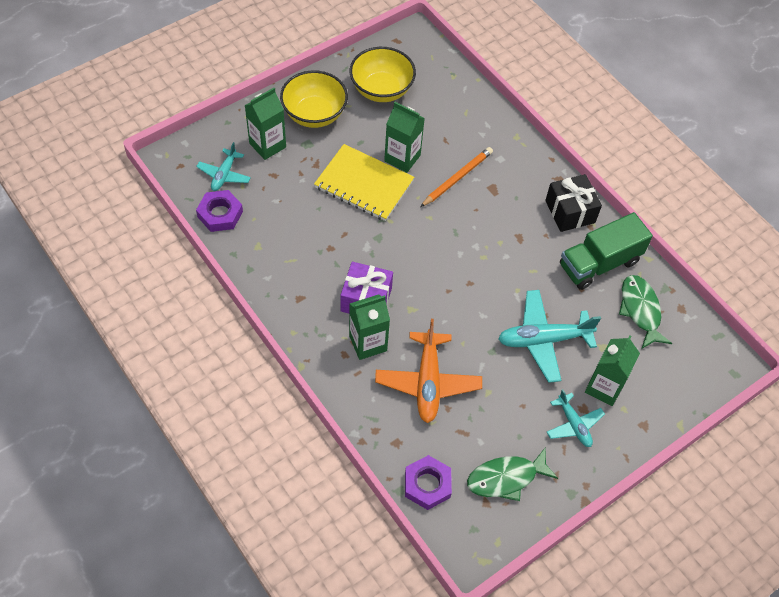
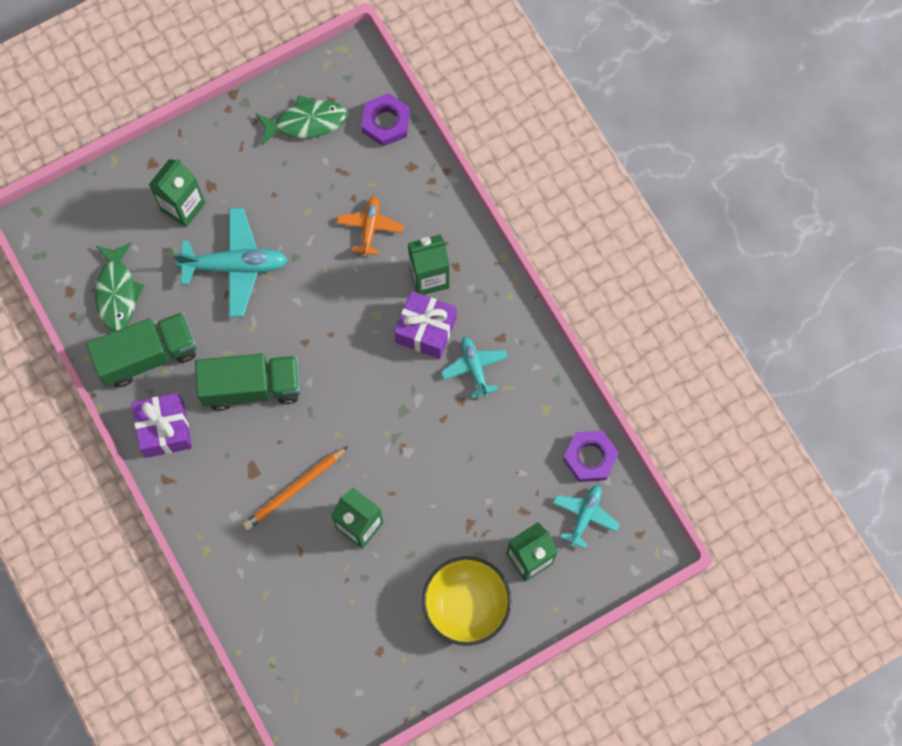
camera: 170 degrees left, 15 degrees up
(364, 184) = (412, 489): yellow notebook -> none
(381, 90) = (373, 642): yellow bowl -> none
(428, 382) = (370, 227): orange plane -> orange plane, size x0.59
(507, 246) = (252, 387): none -> green truck
(570, 211) = (165, 429): black gift -> purple gift
(573, 424) = (225, 170): turquoise plane -> turquoise plane (474, 368)

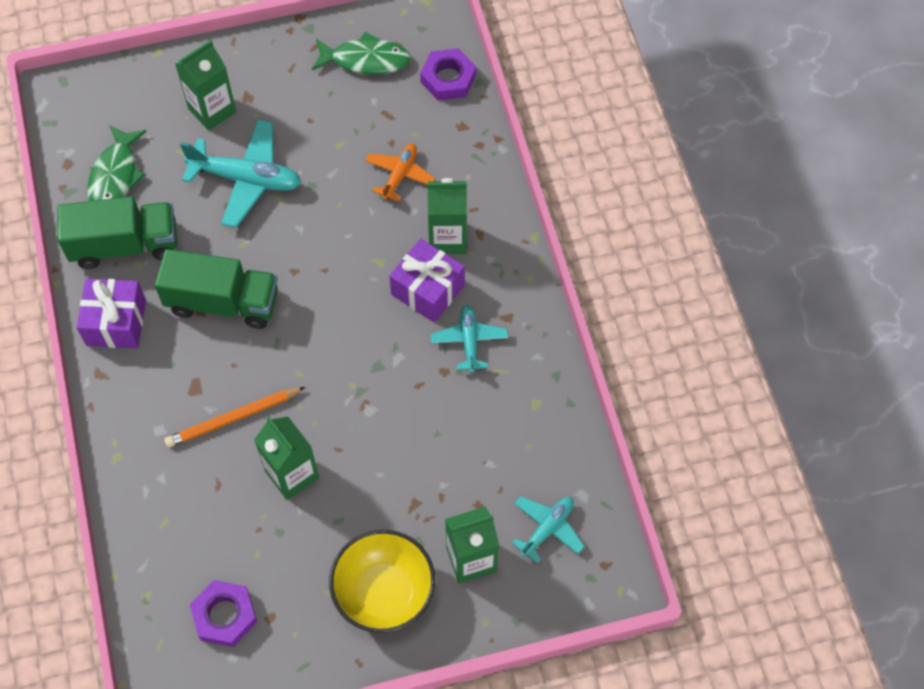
camera: 15 degrees right, 10 degrees down
(590, 458) = (571, 467): purple nut -> purple nut (224, 615)

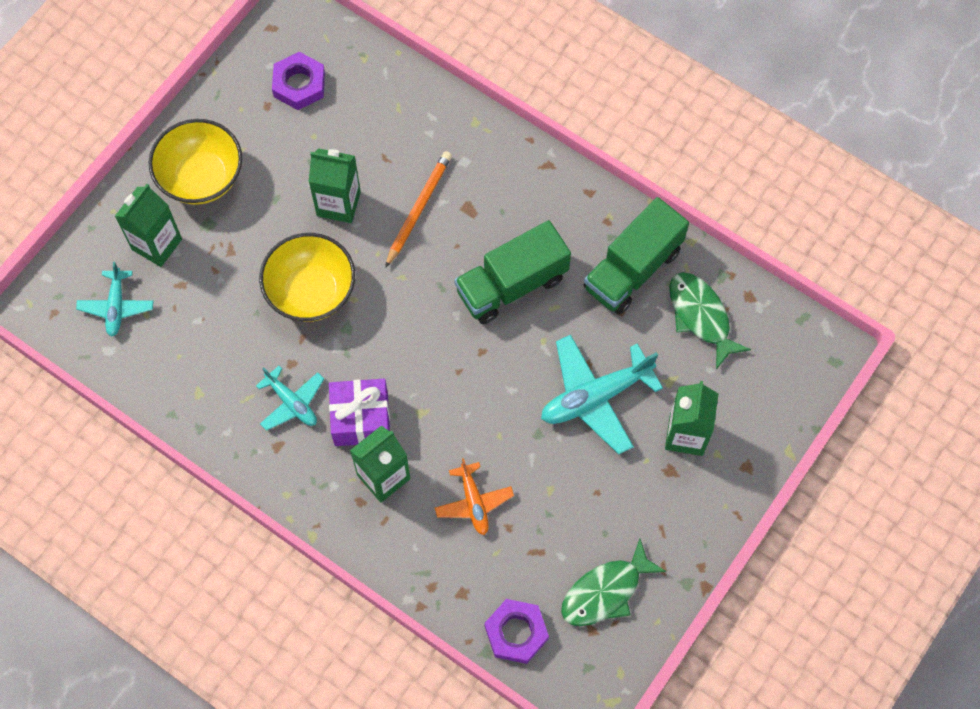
camera: 140 degrees right, 5 degrees up
(116, 322) = (575, 208): purple gift -> none
(379, 417) = (311, 291): none -> yellow bowl

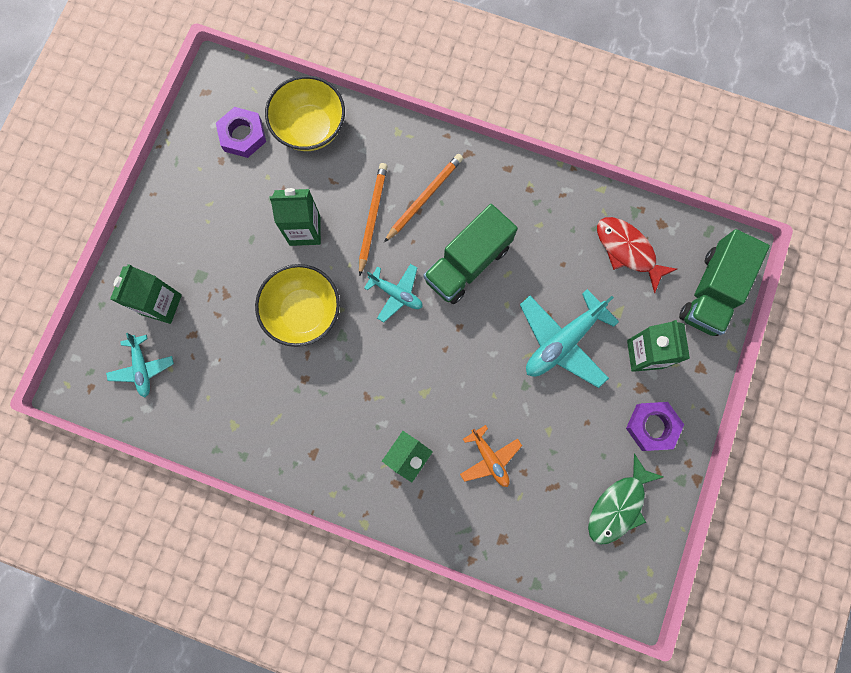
camera: 15 degrees left, 10 degrees up
(201, 177) = (183, 236): yellow bowl -> yellow bowl (310, 128)
(292, 403) = (314, 413): turquoise plane -> turquoise plane (396, 294)
(361, 419) = (376, 411): purple gift -> none
(484, 202) = (424, 198): none -> orange pencil
(516, 632) = (556, 561): purple nut -> purple nut (652, 426)
(632, 269) = (561, 225): green truck -> green truck (711, 291)
(700, 316) = (627, 250): green fish -> red fish

